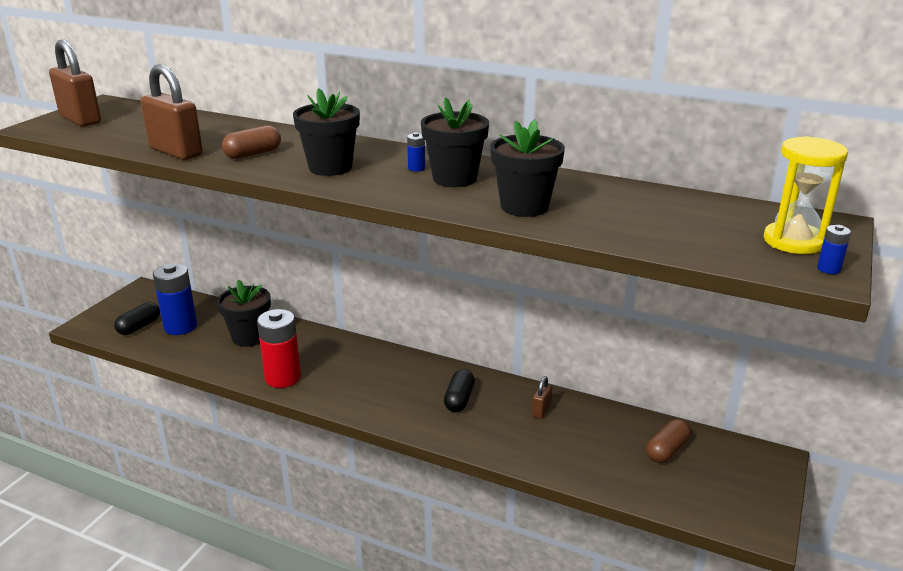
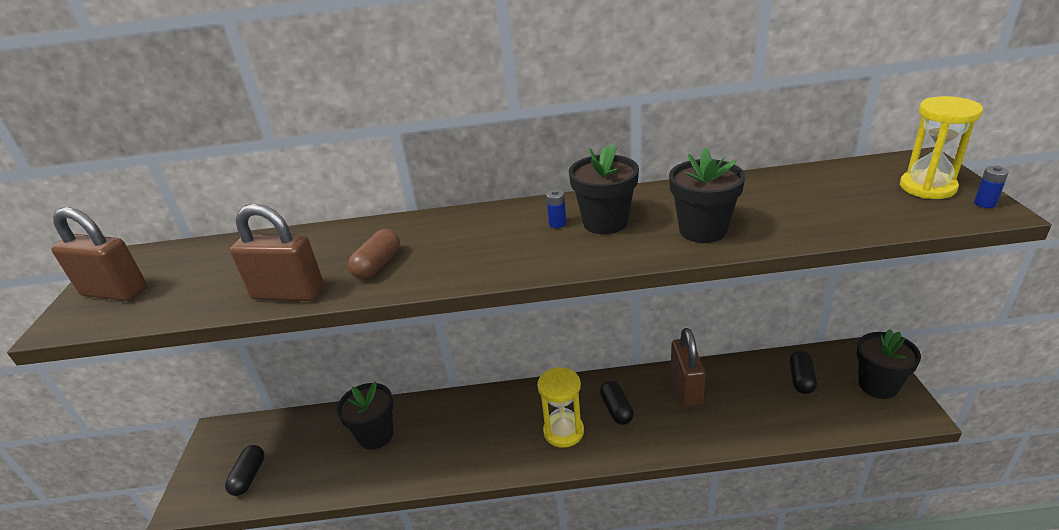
camera: 25 degrees left, 5 degrees up
(180, 327) = (295, 456): blue battery -> none
(283, 378) = (447, 463): red battery -> none
(330, 167) = (477, 252): black flower pot -> black flower pot (878, 385)
(396, 396) = (563, 431): none -> yellow hourglass
(541, 410) = (686, 388): brown padlock -> brown padlock, size x2.05
(667, 450) = (801, 379): brown capsule -> black capsule

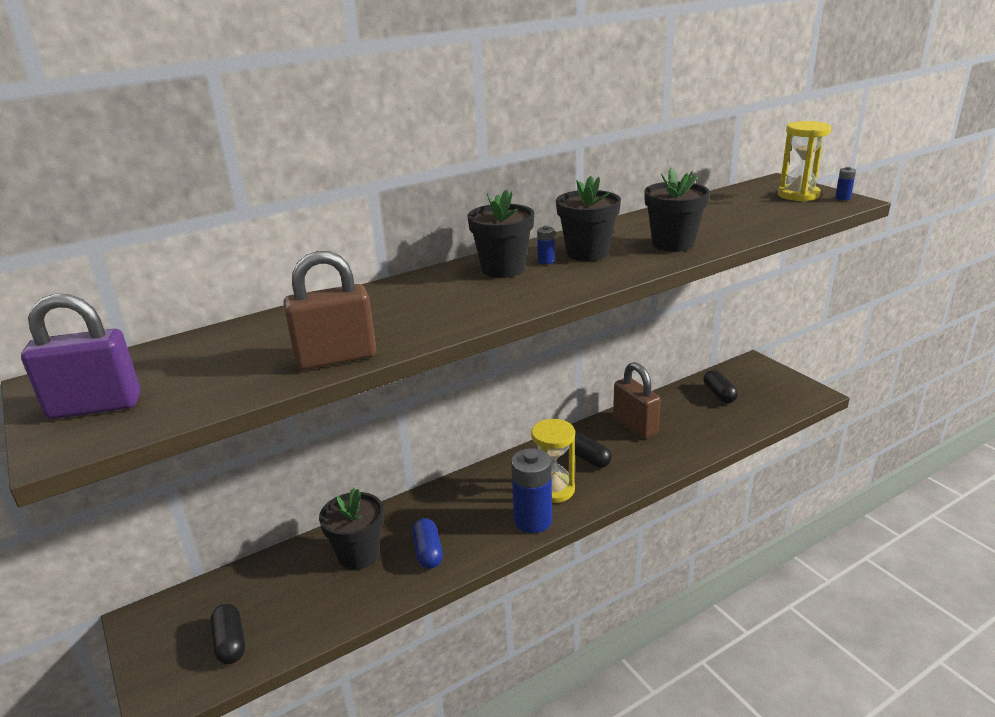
camera: 30 degrees left, 5 degrees down
(115, 292) = (95, 407): brown padlock -> purple padlock
(378, 265) = (406, 319): brown capsule -> none
(424, 454) = (428, 552): none -> blue capsule
(524, 457) = (533, 520): none -> blue battery
(878, 385) = (775, 383): black flower pot -> black flower pot (503, 269)

